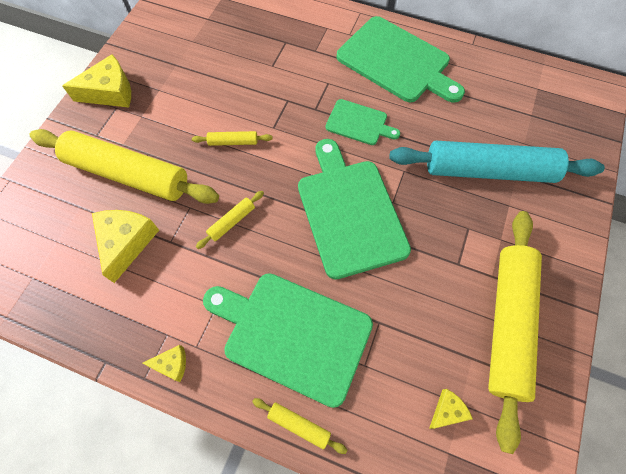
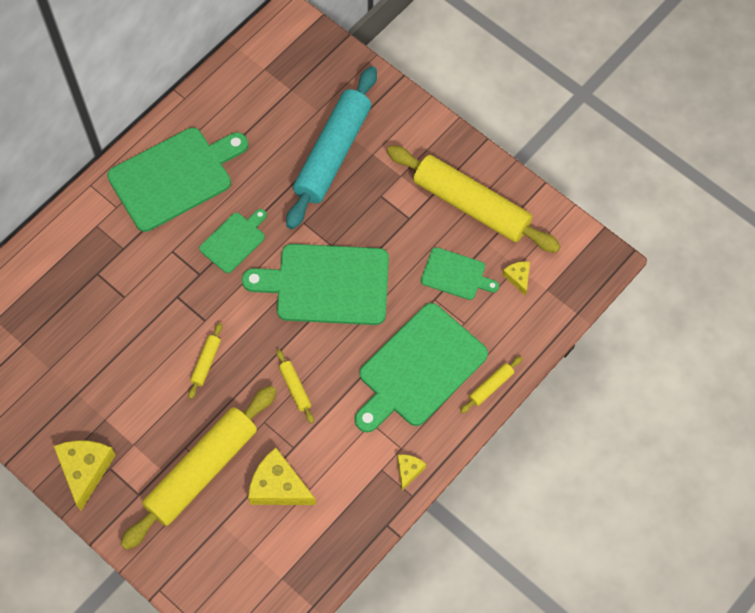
camera: 70 degrees left, 0 degrees up
(417, 336) = (456, 275): none -> green cutting board

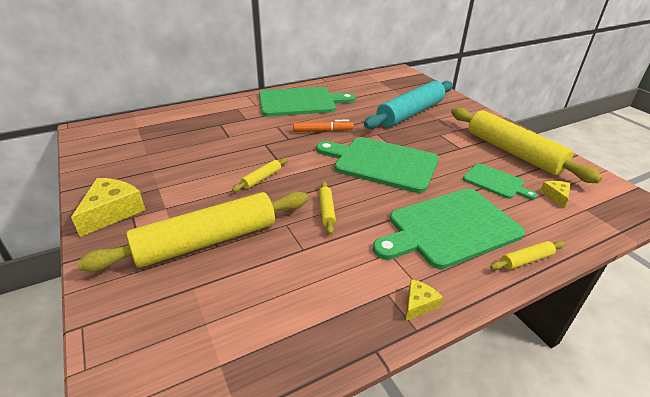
camera: 20 degrees right, 30 degrees down
(234, 241) = (322, 131): green cutting board -> orange marker
(278, 486) = (271, 274): yellow cheese -> none

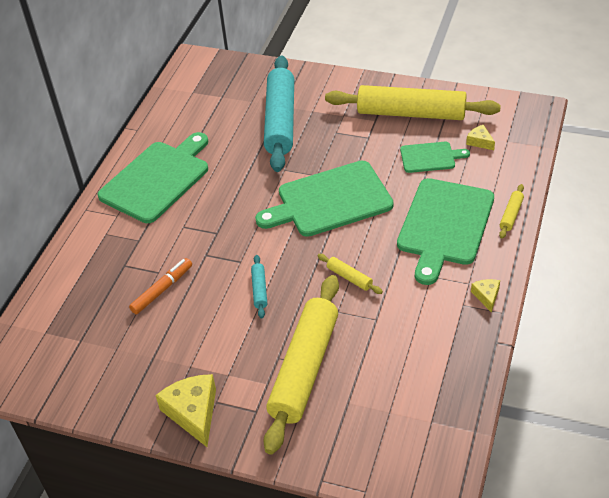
camera: 40 degrees left, 10 degrees up
(261, 179) = (259, 290): yellow rolling pin -> turquoise rolling pin
(322, 131) = (233, 201): orange marker -> orange marker (162, 290)

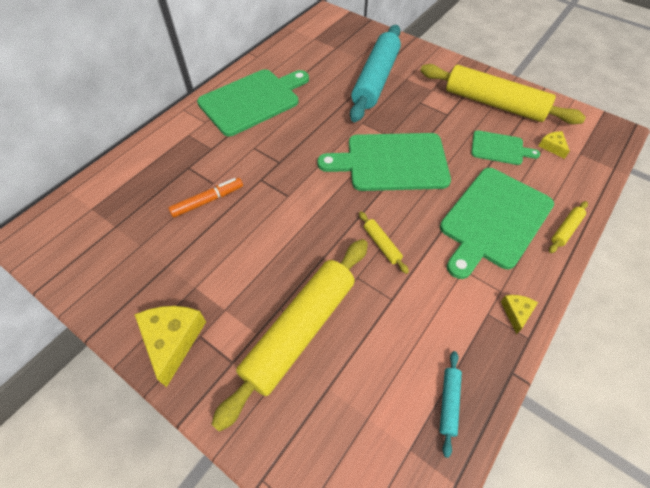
camera: 15 degrees right, 10 degrees up
(259, 290) = (293, 229): turquoise rolling pin -> turquoise rolling pin (449, 403)

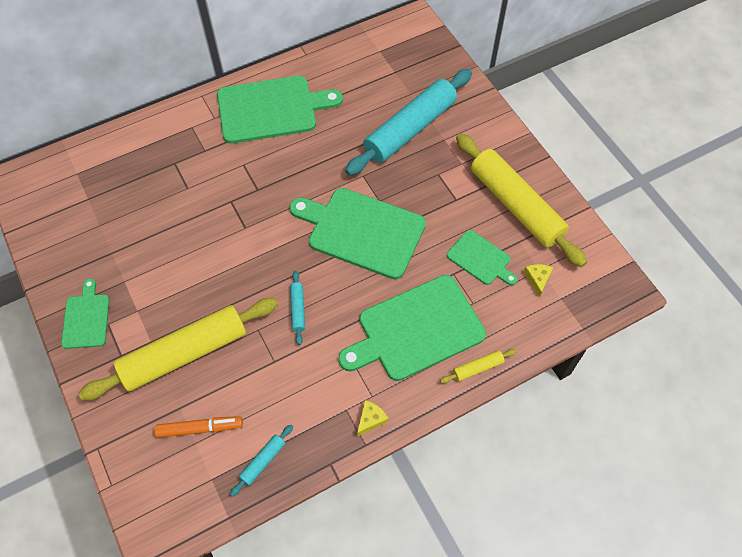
camera: 25 degrees right, 5 degrees up
(173, 340) = (86, 318): yellow cheese -> green cutting board
(208, 201) = (174, 205): orange marker -> orange marker (200, 428)
(382, 244) = (298, 309): yellow rolling pin -> turquoise rolling pin

